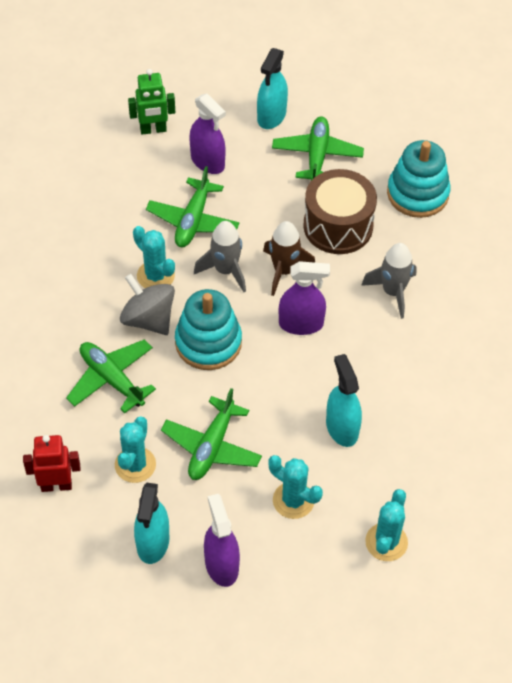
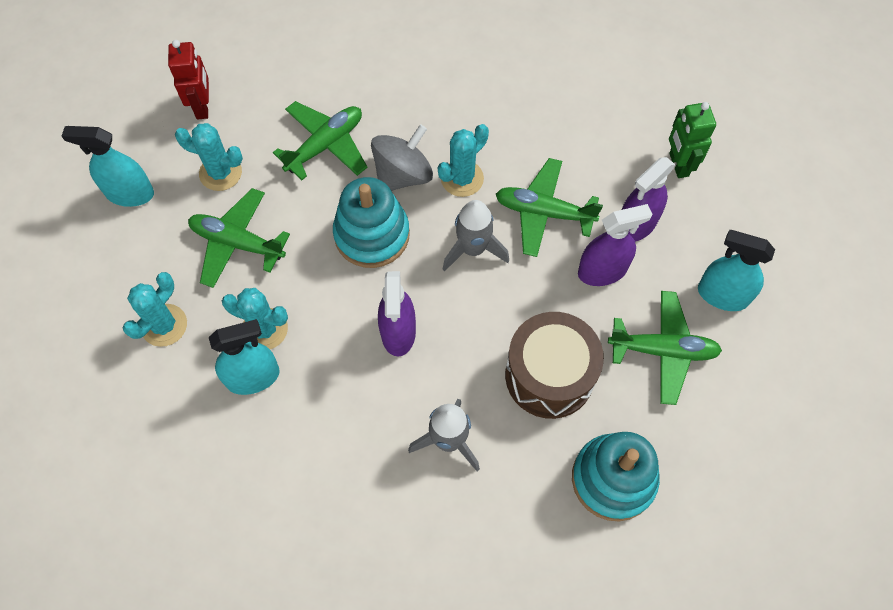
camera: 90 degrees right, 10 degrees up
(221, 565) = (96, 257): purple spray bottle -> purple spray bottle (602, 271)
(284, 271) = (475, 312): brown rocket -> none
(386, 542) = (101, 423): turquoise cactus -> turquoise cactus (265, 329)

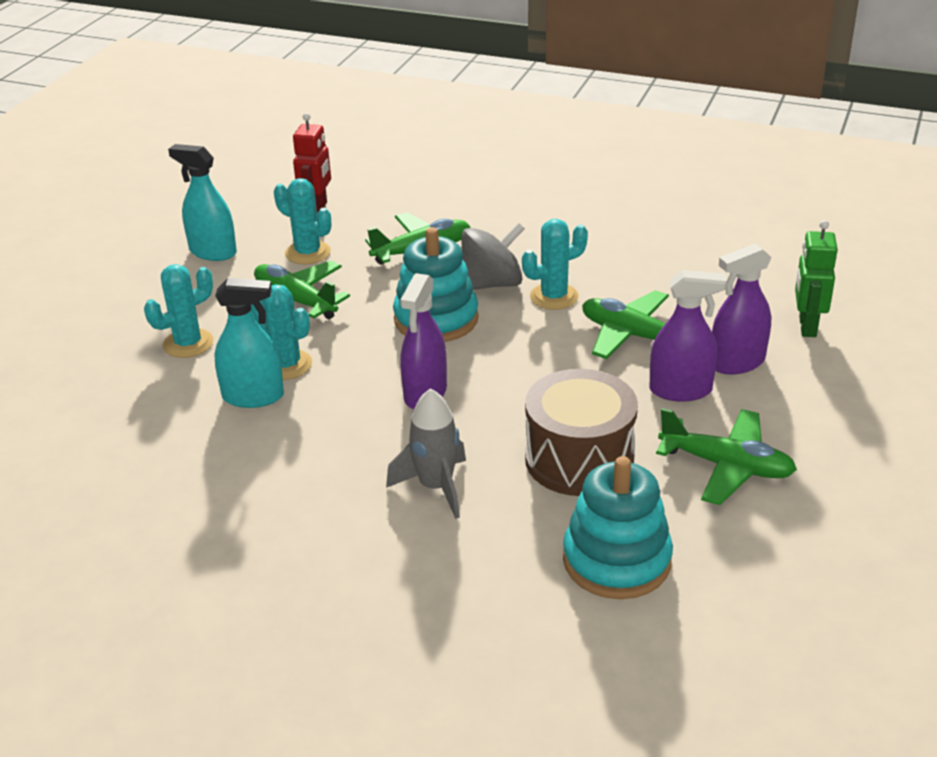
camera: 20 degrees right, 30 degrees down
(473, 249) = (540, 348): grey rocket -> none
(722, 295) = (820, 435): turquoise spray bottle -> none

